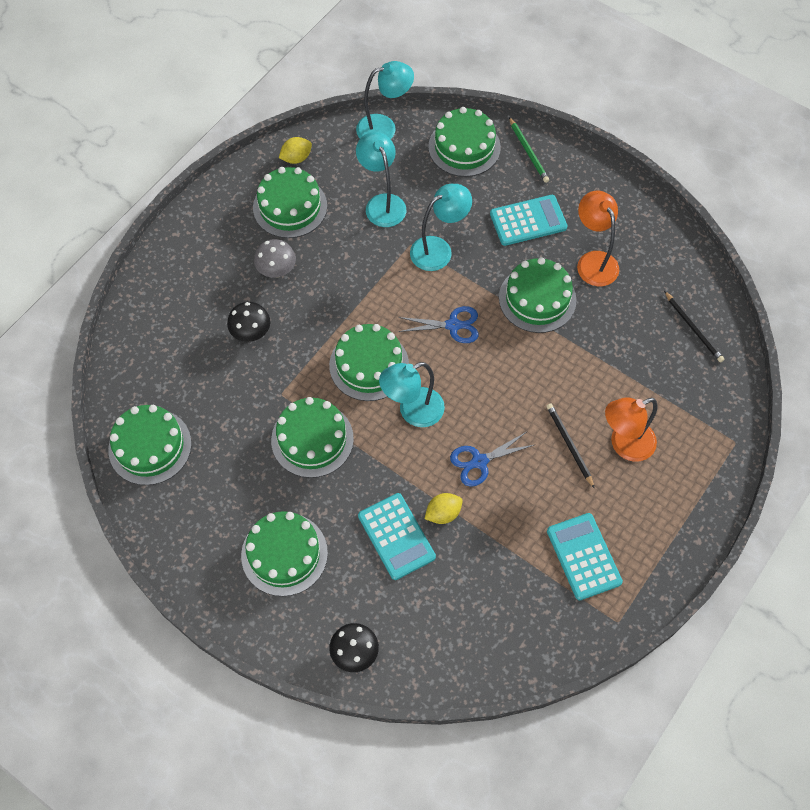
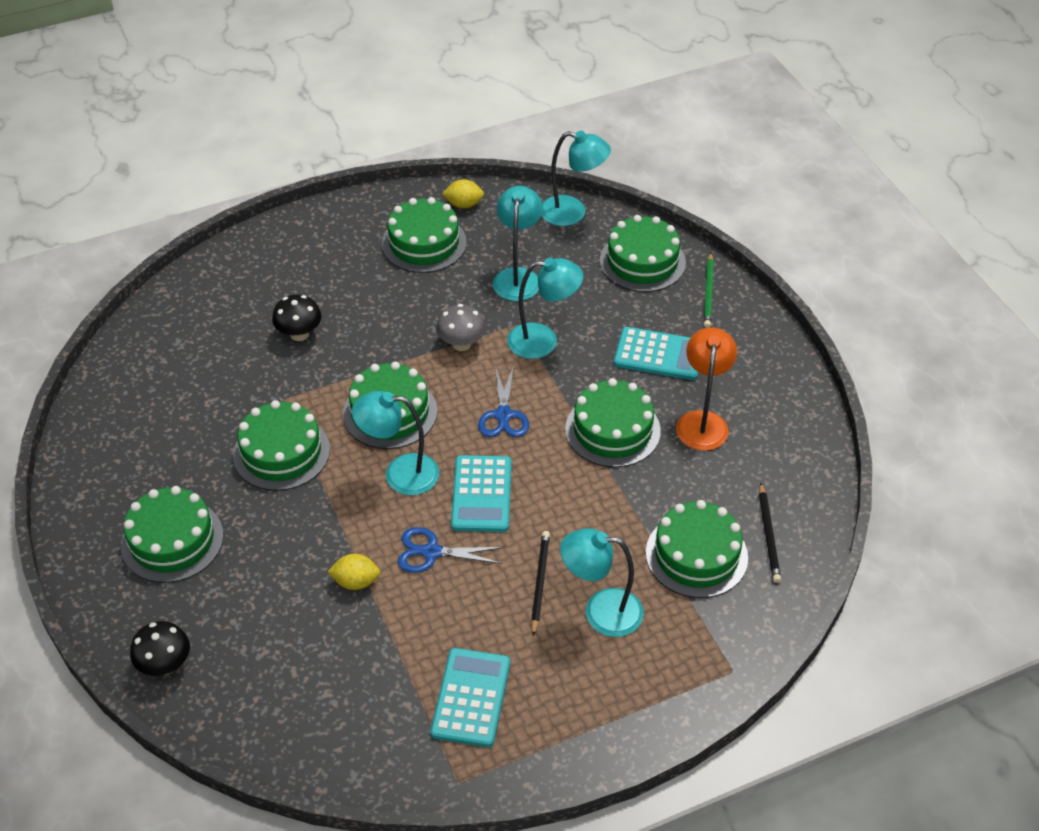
camera: 30 degrees right, 15 degrees down
(150, 446) = (128, 388): green cake -> green cake (696, 555)
(277, 270) = (367, 291): grey mushroom -> grey mushroom (461, 344)
(396, 536) = (292, 579): turquoise calculator -> turquoise calculator (481, 494)
(453, 325) = (503, 415): blue scissors -> blue scissors turned 60 degrees clockwise
(624, 445) = (601, 611): orange lamp -> turquoise lamp

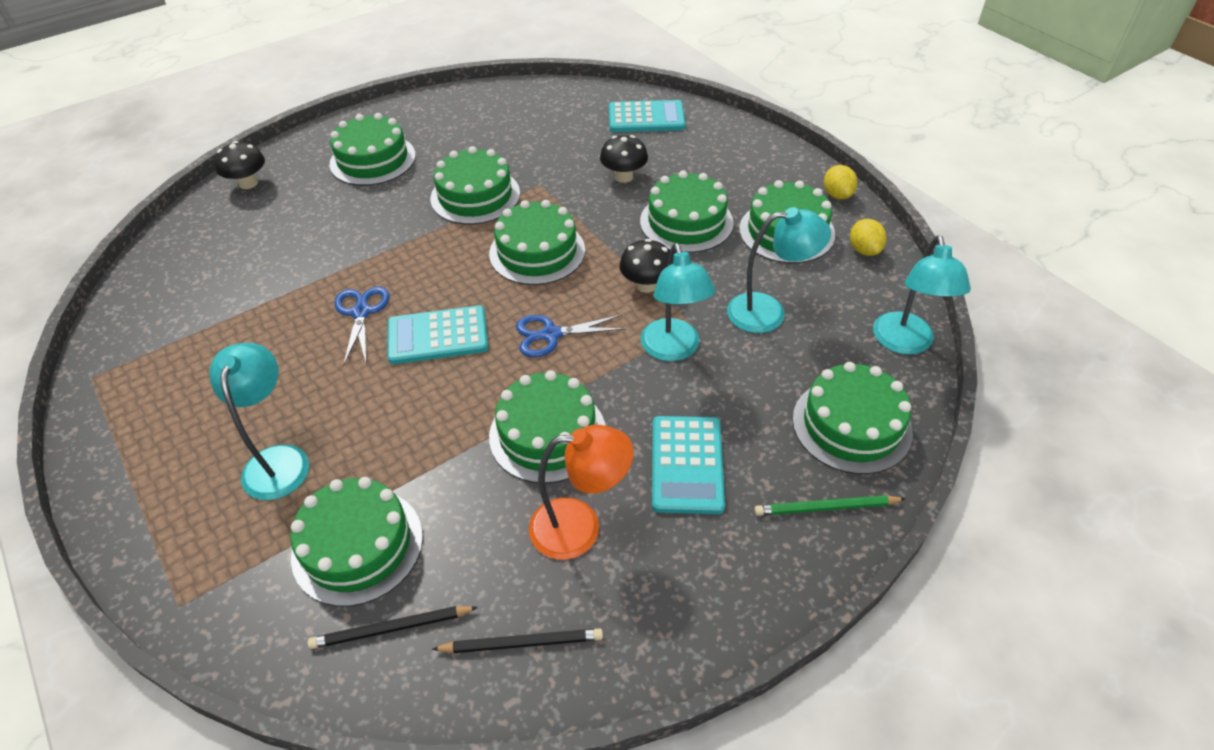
camera: 80 degrees right, 0 degrees up
(356, 582) = (326, 269): yellow lemon -> yellow lemon (837, 195)
(386, 303) = (686, 222): none -> green cake
(400, 474) = (458, 273): turquoise lamp -> none
(461, 344) = (646, 285): grey mushroom -> black mushroom
(471, 698) = (183, 370): turquoise calculator -> turquoise calculator (646, 118)
(539, 583) = (320, 401): black pencil -> black pencil (521, 643)

